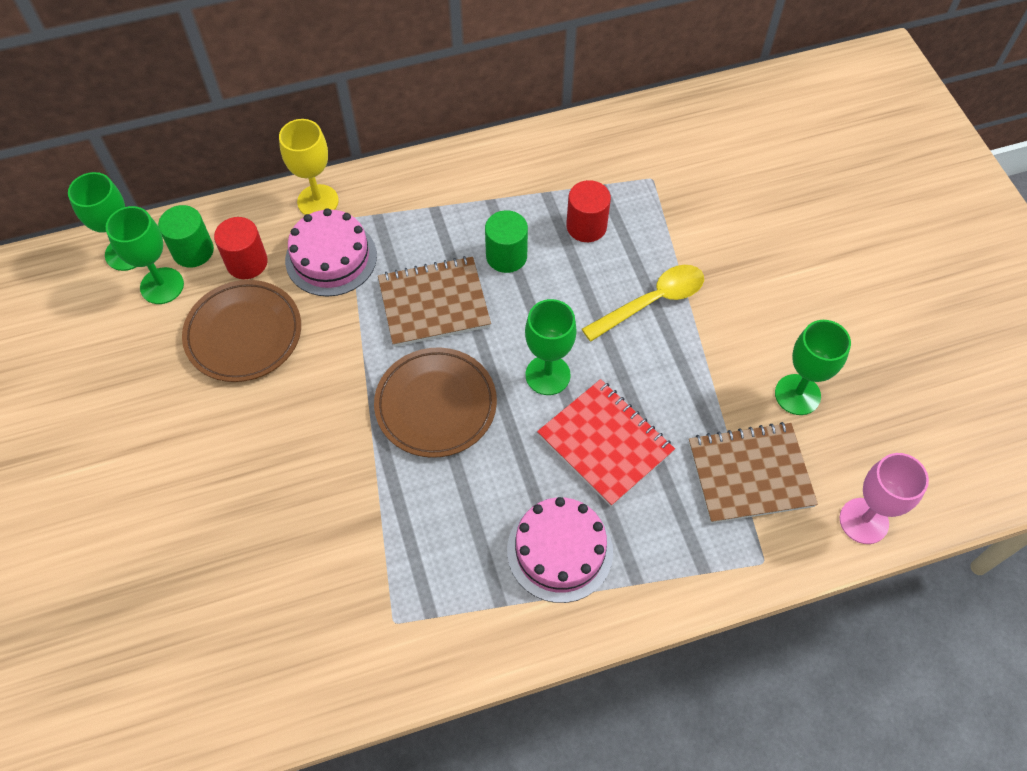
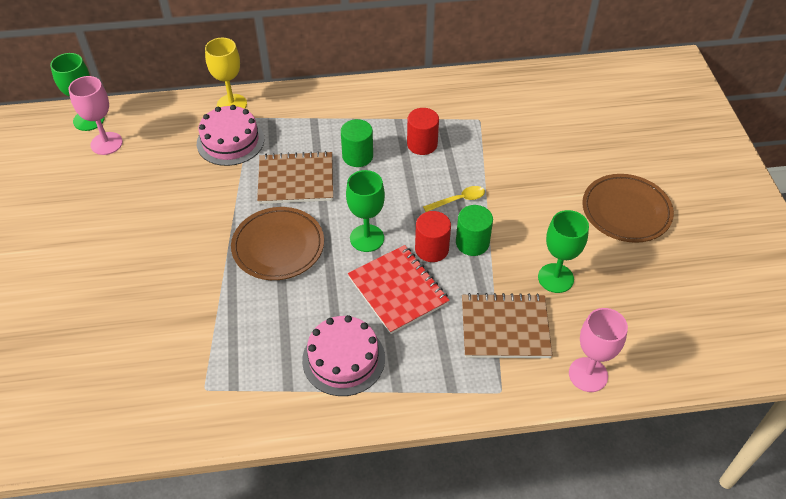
camera: 10 degrees right, 10 degrees down
(162, 286) = (106, 143): green goblet -> pink goblet
(193, 251) = (135, 124): green cylinder -> green cylinder (472, 243)
(244, 334) = (154, 181): brown plate -> brown plate (626, 211)
(247, 262) = (170, 136): red cylinder -> red cylinder (431, 249)
(652, 301) = (459, 200): yellow spoon -> yellow spoon, size x0.62

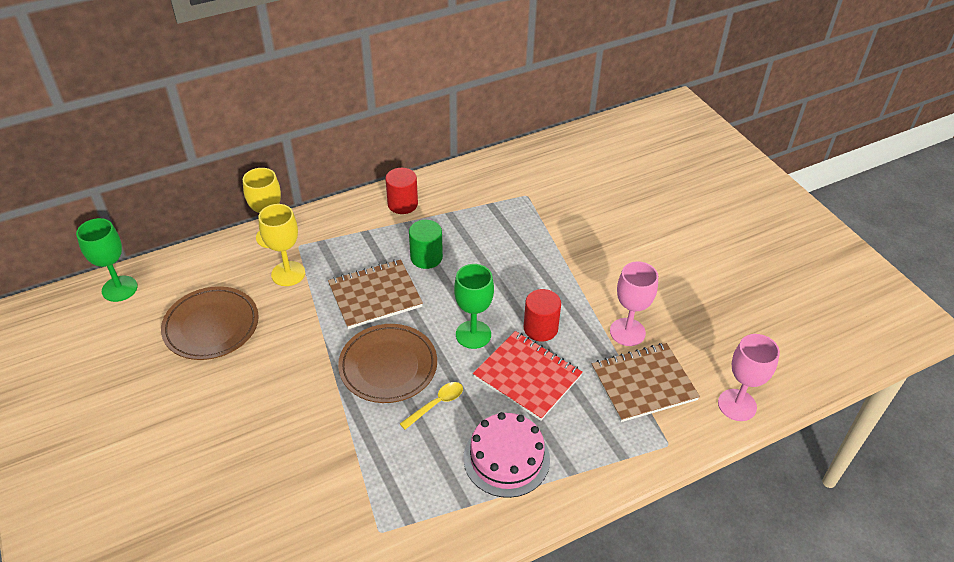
camera: 20 degrees left, 5 degrees down
(106, 143) = (152, 308): pink goblet -> pink goblet (627, 332)
(230, 141) = (288, 273): pink cake -> yellow goblet
(422, 144) = (484, 231): red cylinder -> red cylinder (402, 204)
(459, 200) = (544, 275): yellow spoon -> yellow spoon (436, 404)
(472, 243) = (575, 312): green cylinder -> none
(555, 278) = (666, 325): green goblet -> none
(626, 211) = (698, 248): brown plate -> brown plate (211, 326)

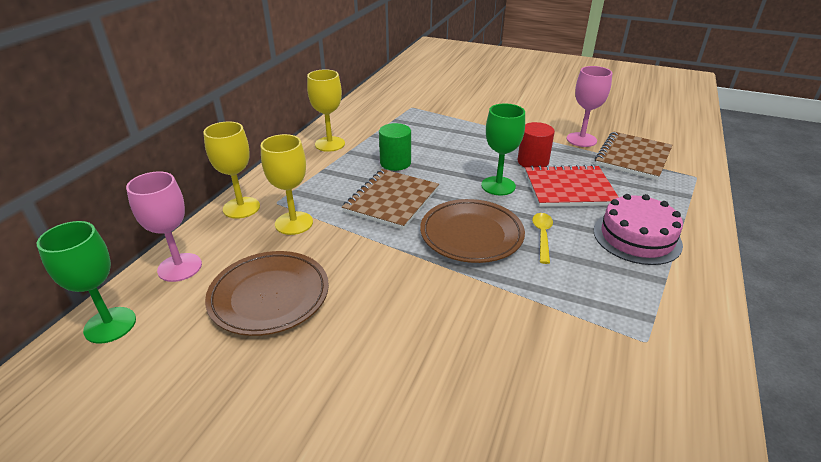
camera: 40 degrees left, 10 degrees down
(402, 204) = (330, 144): red cylinder -> yellow goblet
(737, 405) = (689, 142): pink goblet -> pink goblet (180, 267)

